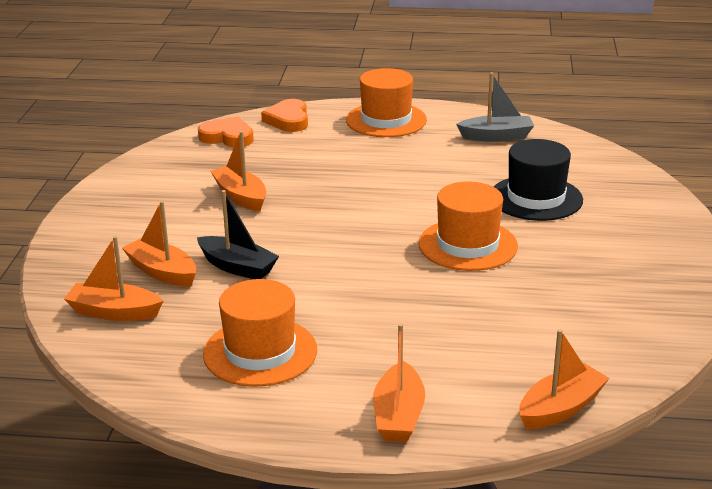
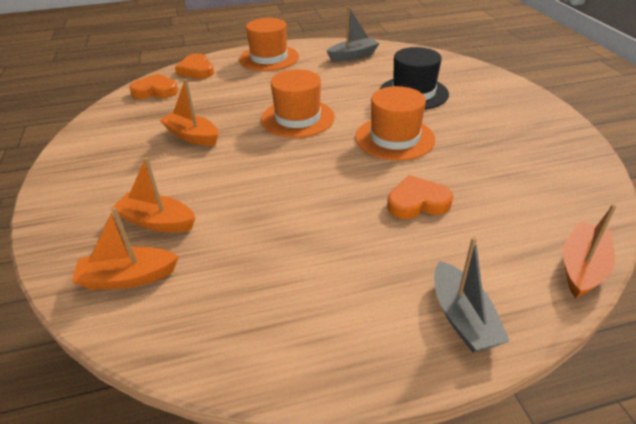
camera: 20 degrees left, 10 degrees up
(237, 267) = (224, 200): black boat -> none
(260, 352) = (293, 283): orange hat -> orange hat (297, 118)
(398, 415) = (462, 318): orange boat -> grey boat
(438, 313) = (417, 202): none -> orange heart

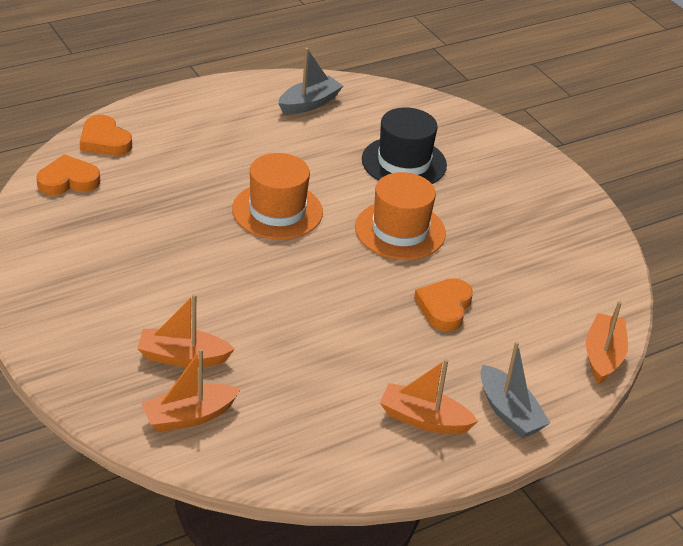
camera: 20 degrees left, 0 degrees up
(192, 136) = (160, 247): orange boat -> orange boat (424, 419)
(269, 58) = (196, 113): orange hat -> none
(417, 202) = (444, 307): orange heart -> orange heart turned 45 degrees counterclockwise

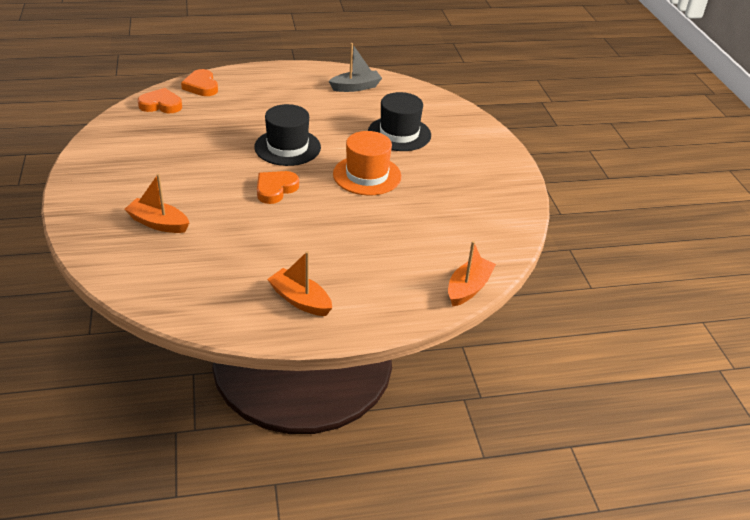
camera: 20 degrees right, 0 degrees up
(189, 416) = (136, 260): orange boat -> none
(277, 211) = (287, 147): orange hat -> black hat
(444, 307) = (366, 230): orange heart -> orange heart (275, 189)
(509, 412) = (368, 310): grey boat -> none

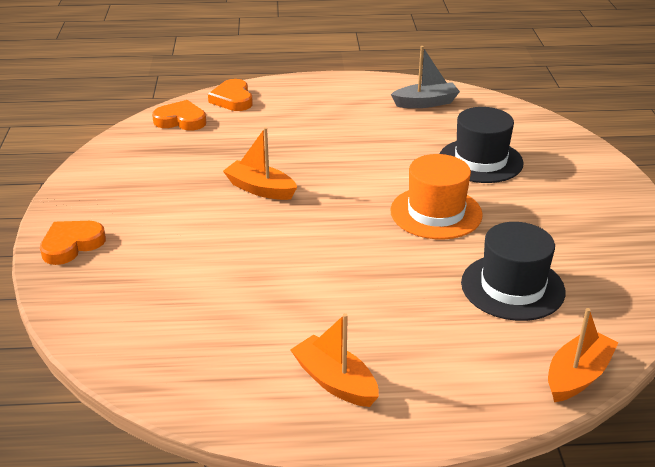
camera: 10 degrees right, 5 degrees down
(158, 223) = (156, 267): orange boat -> orange boat (260, 189)
(275, 189) = (313, 227): orange heart -> orange heart (71, 245)
(287, 147) = (333, 174): black hat -> black hat (512, 287)

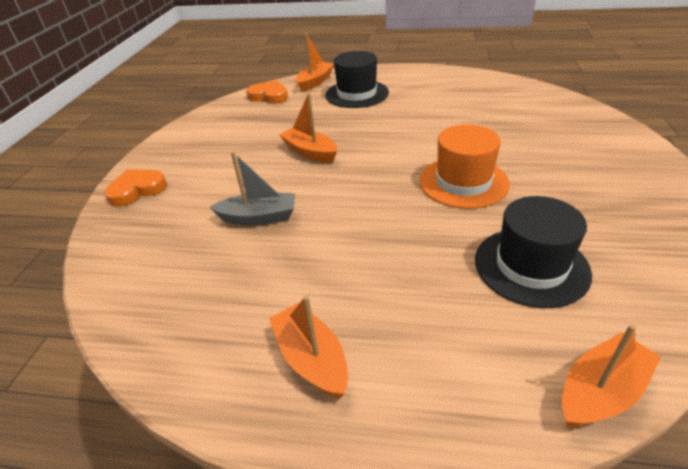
camera: 15 degrees right, 5 degrees up
(233, 99) = (315, 82): orange heart -> orange boat
(425, 103) = (473, 88): grey boat -> grey boat (259, 217)
(480, 161) = (515, 137): black hat -> black hat (357, 94)

